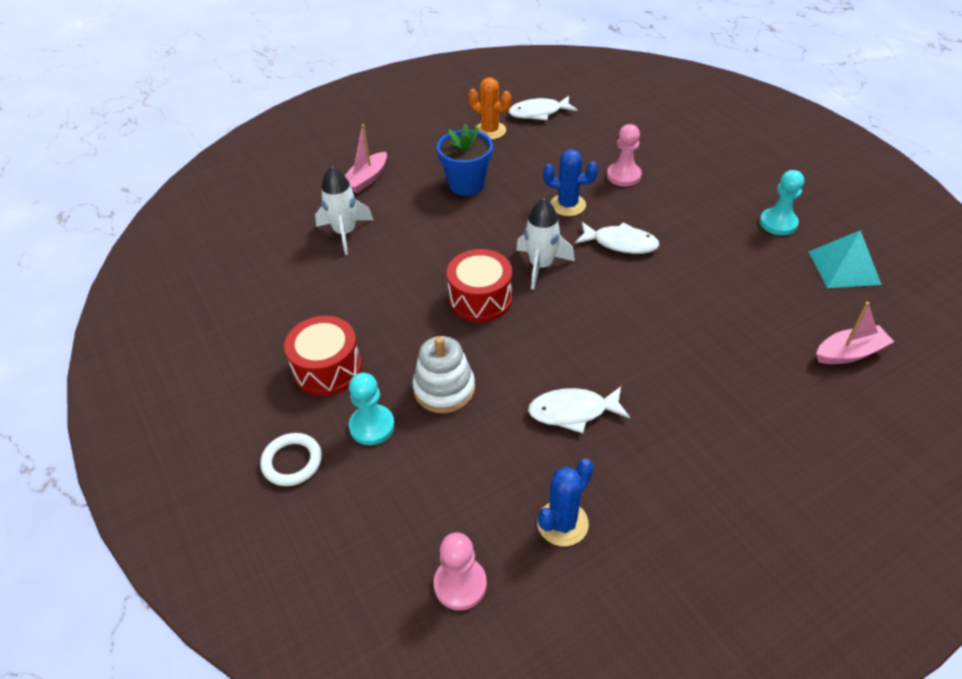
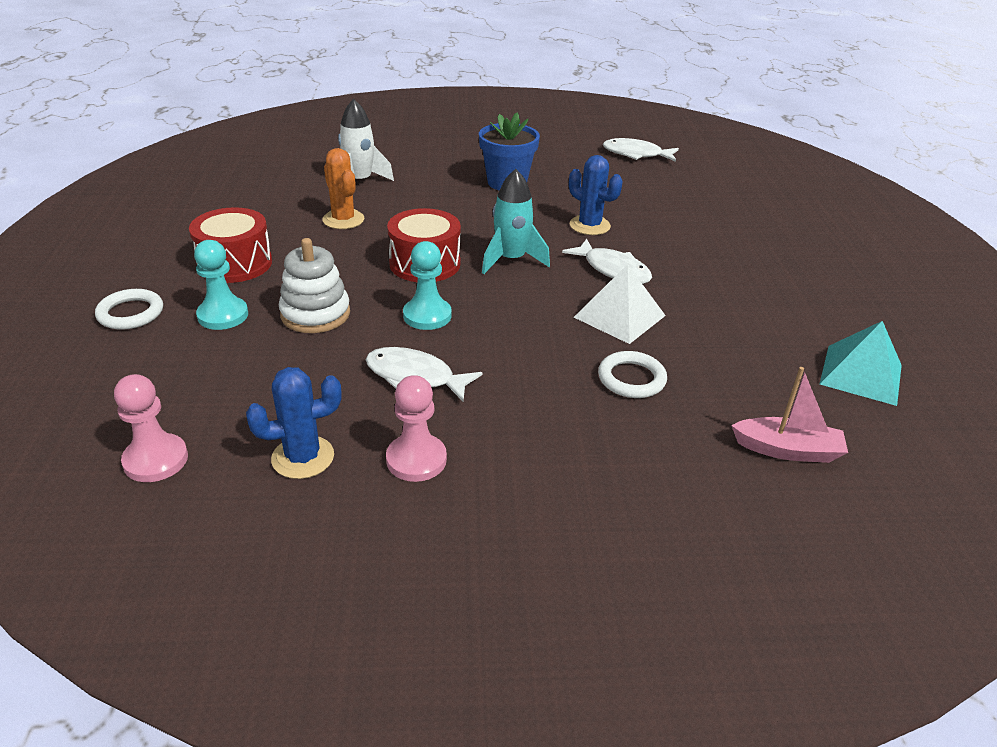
camera: 25 degrees right, 10 degrees down
(366, 179) = (420, 153): pink boat -> none
(490, 131) = (573, 153): orange cactus -> orange cactus (343, 220)
(541, 266) = (511, 260): white rocket -> turquoise rocket
(623, 176) = (674, 222): pink pawn -> pink pawn (416, 460)
(661, 286) = (619, 316): none -> white pyramid
(714, 340) = (631, 379): none -> white ring
(778, 223) = (815, 311): turquoise pawn -> turquoise pawn (427, 316)

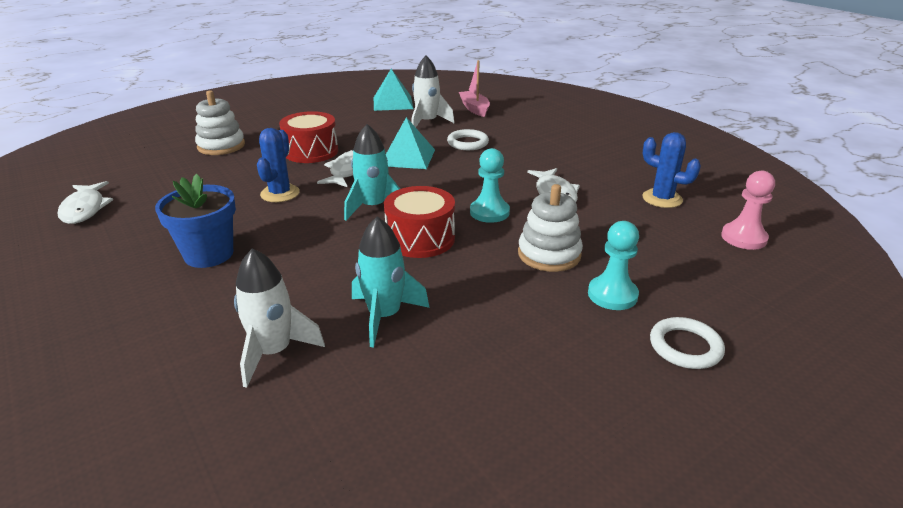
camera: 120 degrees left, 5 degrees down
(235, 263) = (541, 337): red drum -> red drum (311, 152)
(343, 220) = (384, 316): orange cactus -> turquoise rocket
(416, 460) = (611, 172): pink pawn -> none
(619, 316) = (408, 157): white pyramid -> turquoise pyramid
(742, 374) = (427, 122): none -> white rocket
(745, 220) = (221, 146): none -> white stacking toy

